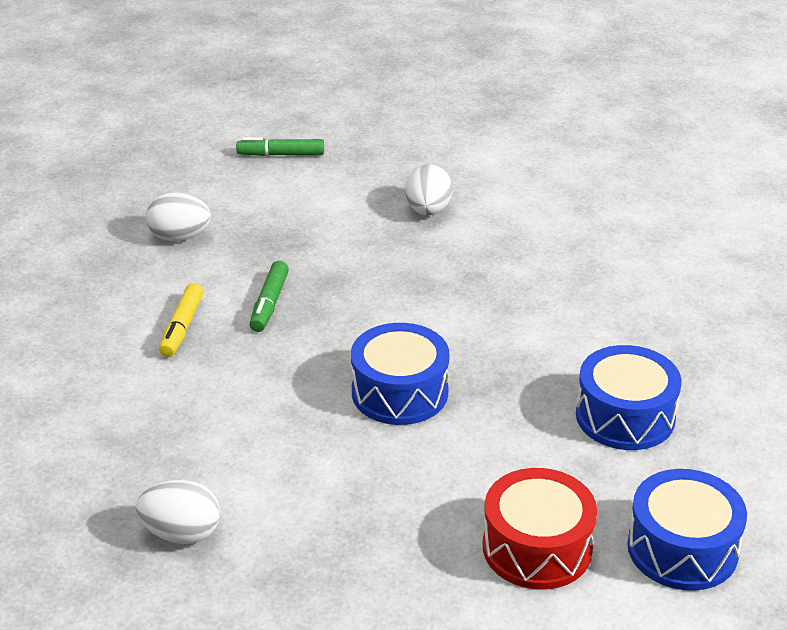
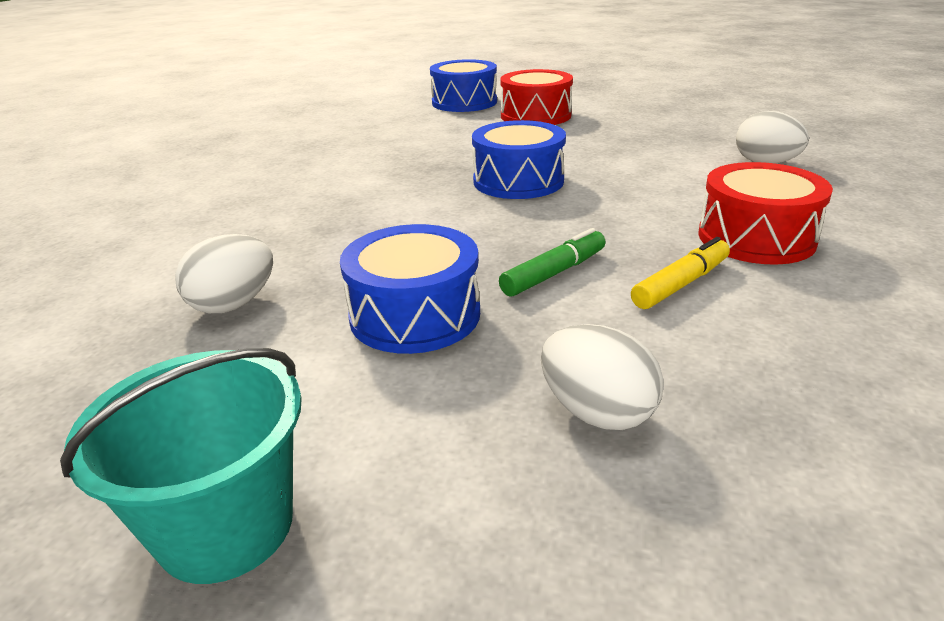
camera: 140 degrees left, 5 degrees down
(149, 396) = (756, 238): none -> red drum
(281, 154) = (226, 526): green marker -> turquoise bucket
(625, 416) = (394, 137): blue drum -> blue drum (415, 315)

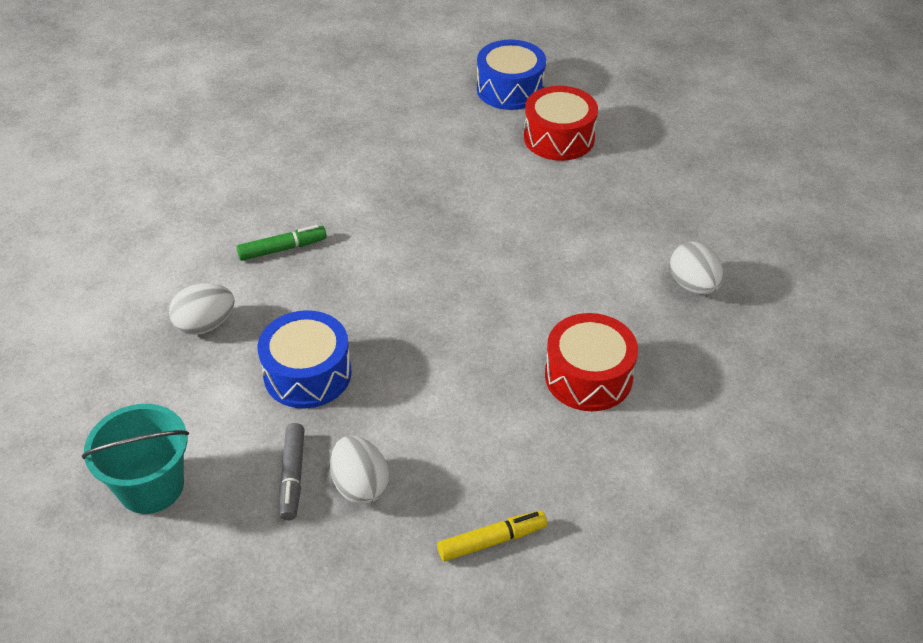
camera: 20 degrees right, 15 degrees up
(481, 433) = (292, 476): none -> grey marker
(518, 181) = (469, 243): blue drum -> none
(554, 273) = (418, 364): green marker -> green marker (282, 249)
(681, 284) = (492, 404): yellow marker -> yellow marker (492, 541)

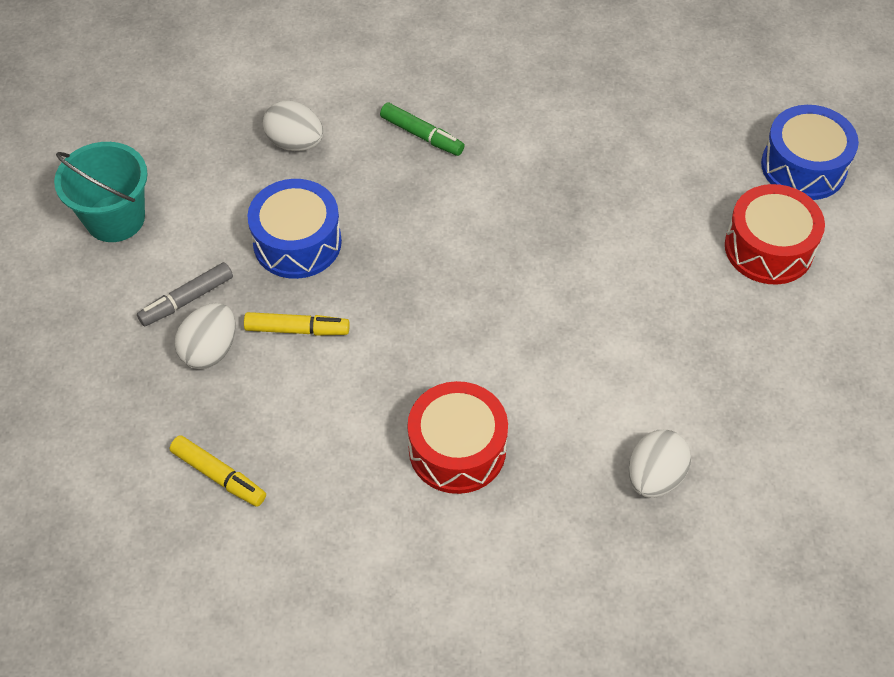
camera: 55 degrees right, 10 degrees up
(394, 417) = (297, 329): none -> yellow marker

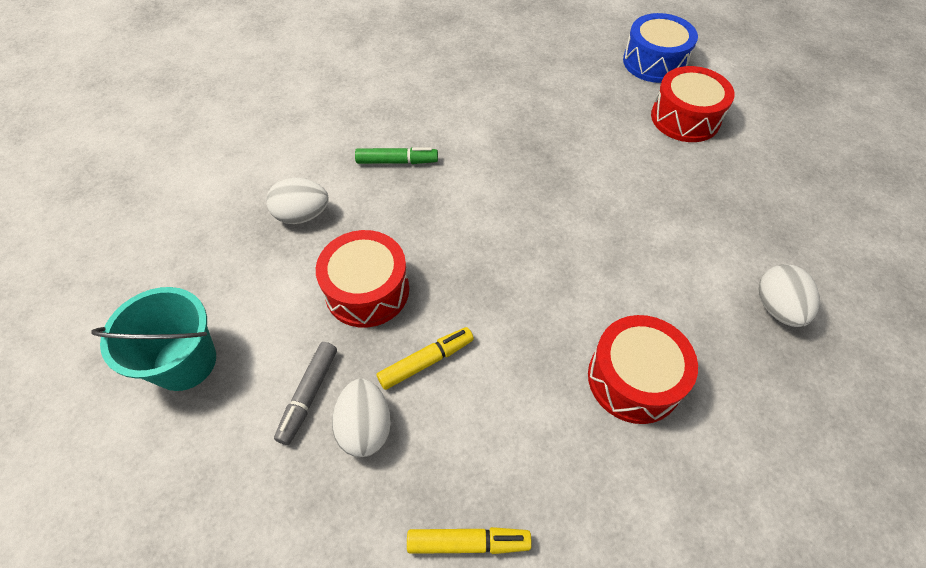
camera: 35 degrees left, 0 degrees up
(297, 242) = (367, 290): blue drum -> red drum

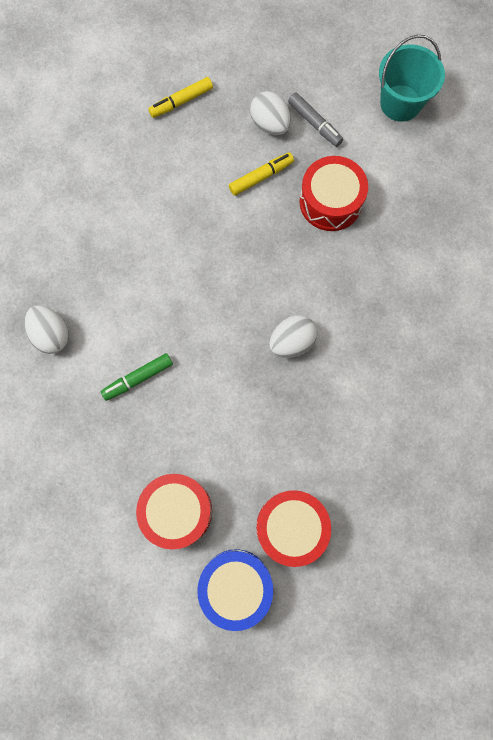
camera: 150 degrees right, 20 degrees up
(302, 215) = (420, 232): white egg -> white egg (292, 342)
(308, 395) = (314, 123): grey marker -> grey marker turned 150 degrees clockwise
(397, 161) = (391, 319): green marker -> green marker (138, 378)
(426, 361) = (261, 177): yellow marker -> yellow marker turned 150 degrees counterclockwise
(634, 379) = (130, 232): red drum -> red drum (291, 527)

